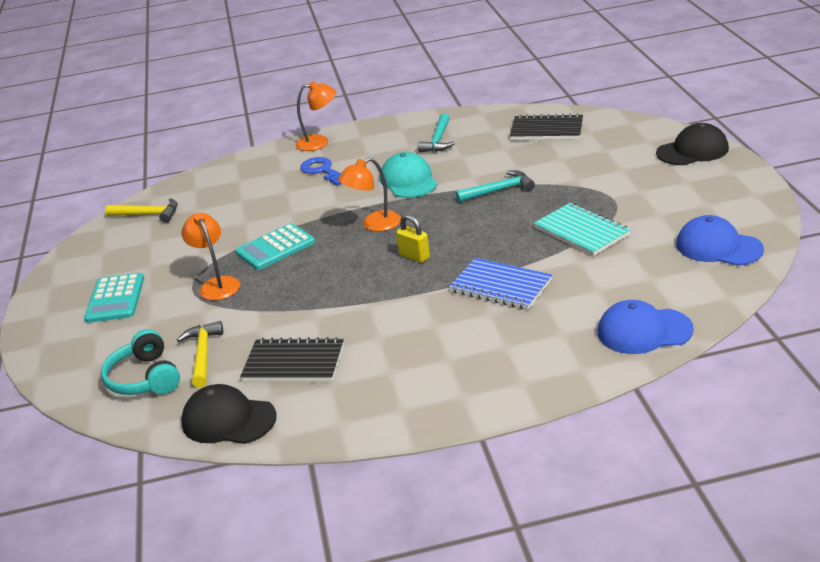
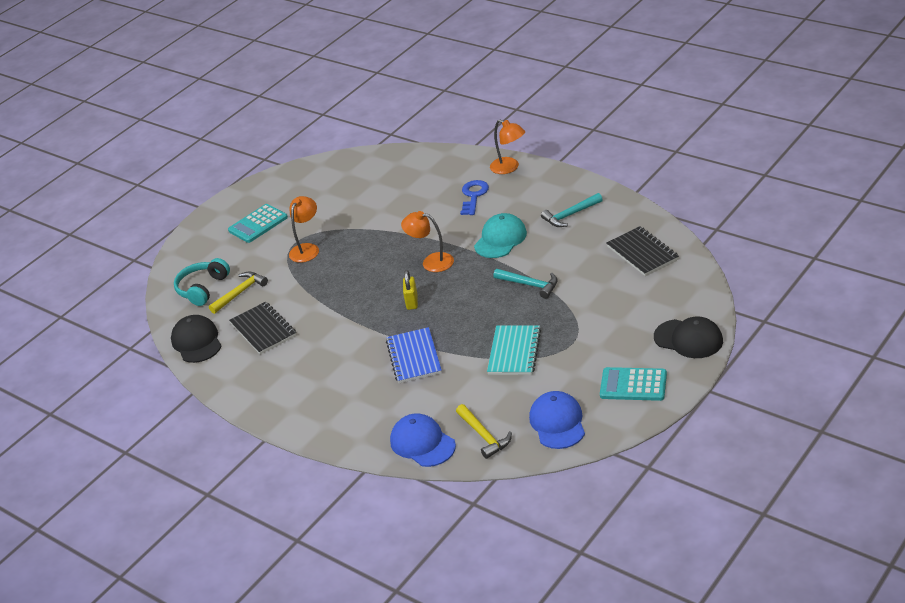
camera: 50 degrees right, 5 degrees up
(148, 214) = (350, 168): yellow hammer -> yellow hammer (484, 436)
(275, 247) = (365, 242): turquoise calculator -> turquoise calculator (633, 385)

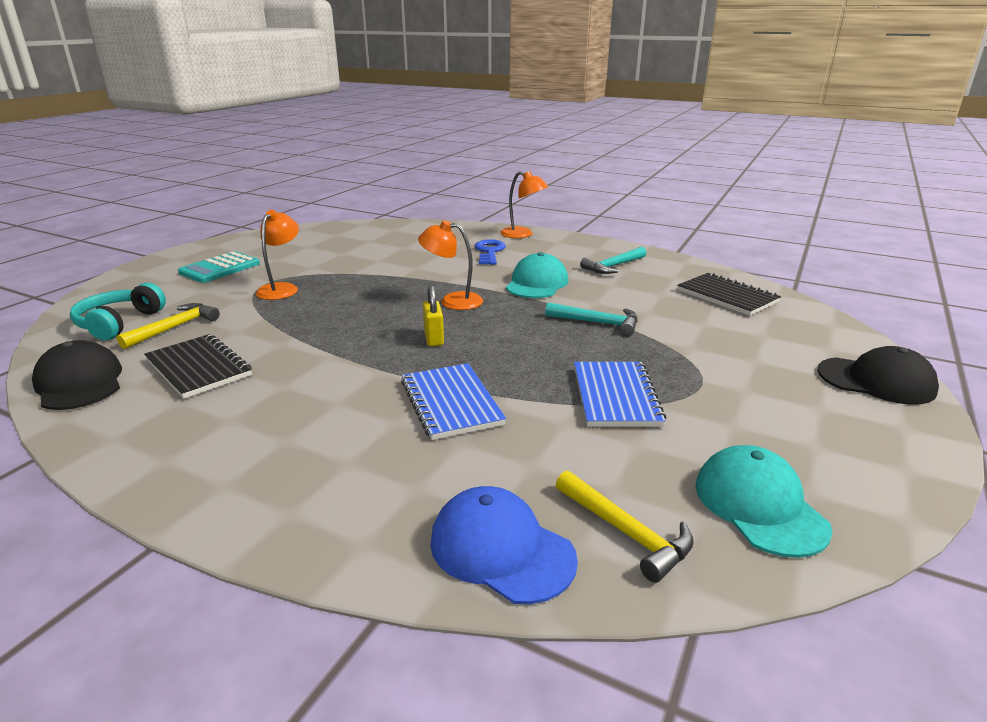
camera: 15 degrees left, 10 degrees down
(514, 352) = (615, 396): turquoise notebook -> blue notebook
(557, 423) = (759, 505): blue cap -> turquoise cap
(633, 385) = (847, 441): turquoise calculator -> none

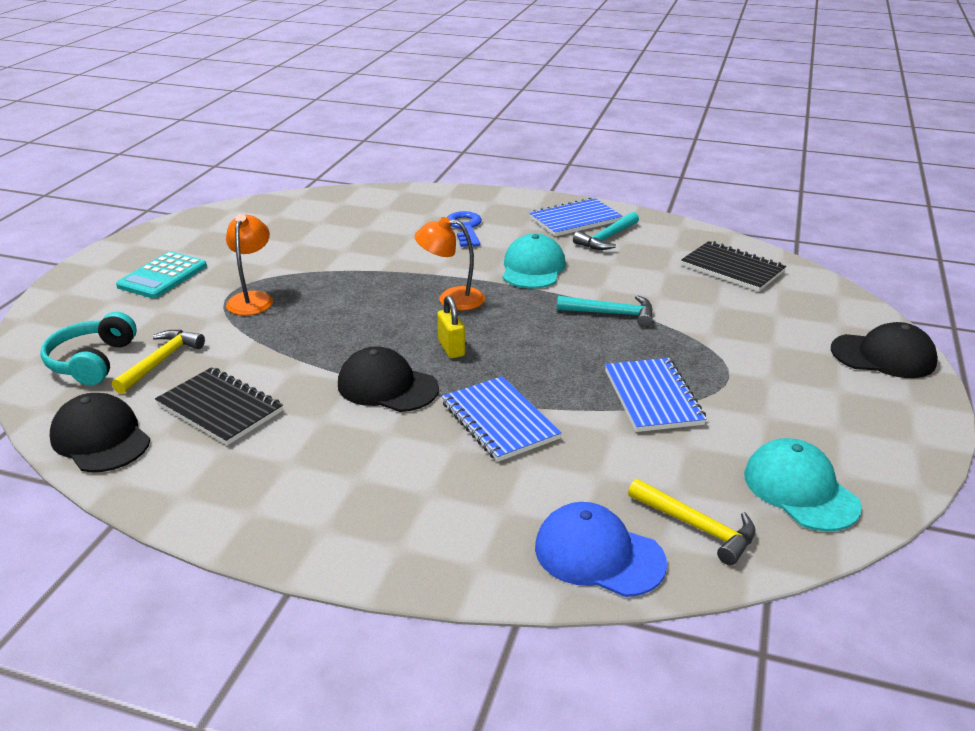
camera: 10 degrees left, 5 degrees up
(358, 364) = (387, 386): none -> black cap
(522, 234) = (493, 200): orange lamp -> none
(589, 252) = (575, 219): none -> blue notebook

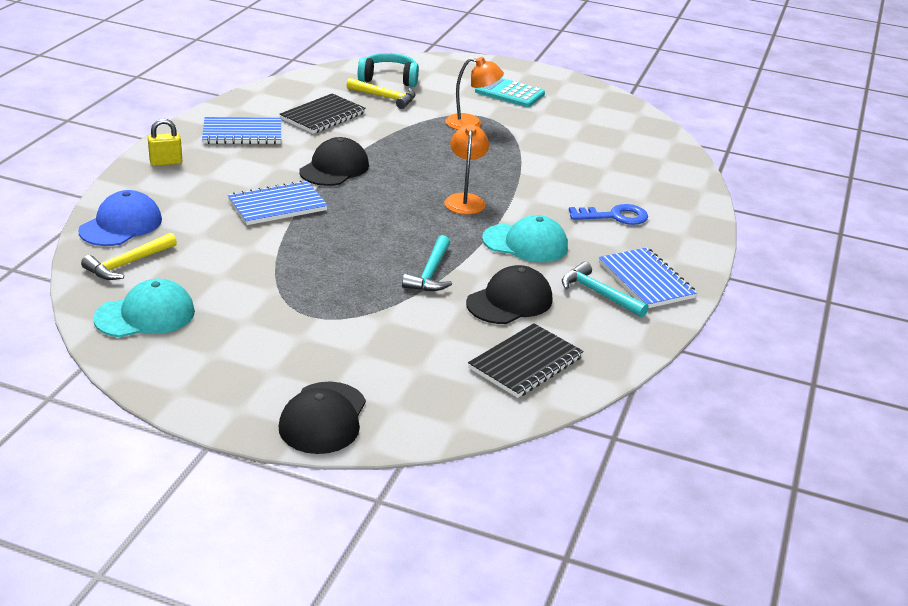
camera: 90 degrees right, 0 degrees up
(101, 438) = (301, 86): black cap -> black cap (509, 301)
(451, 348) = (382, 195): yellow padlock -> yellow padlock (166, 162)
(653, 397) = (289, 272): blue notebook -> blue notebook (242, 133)

